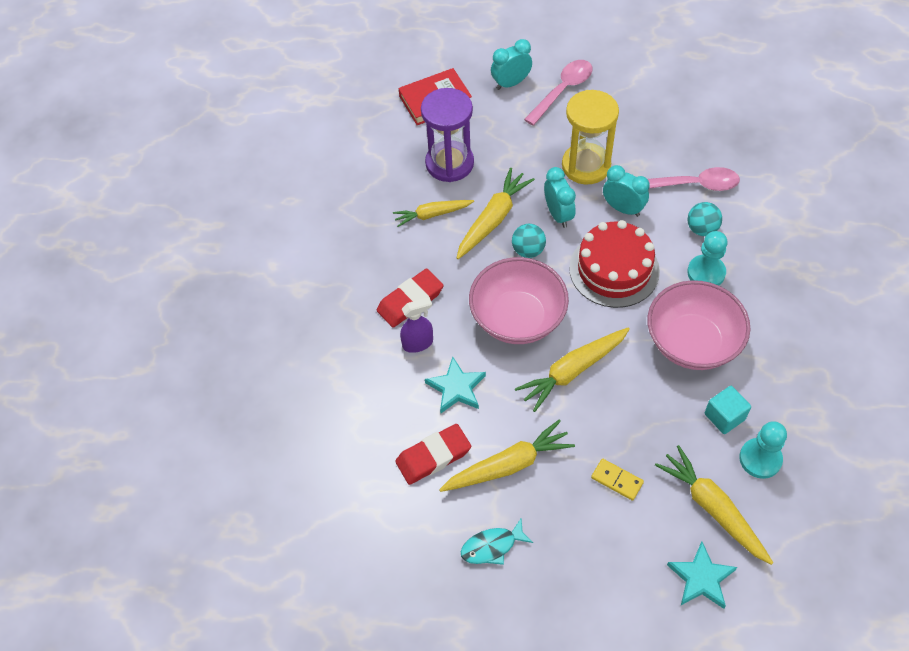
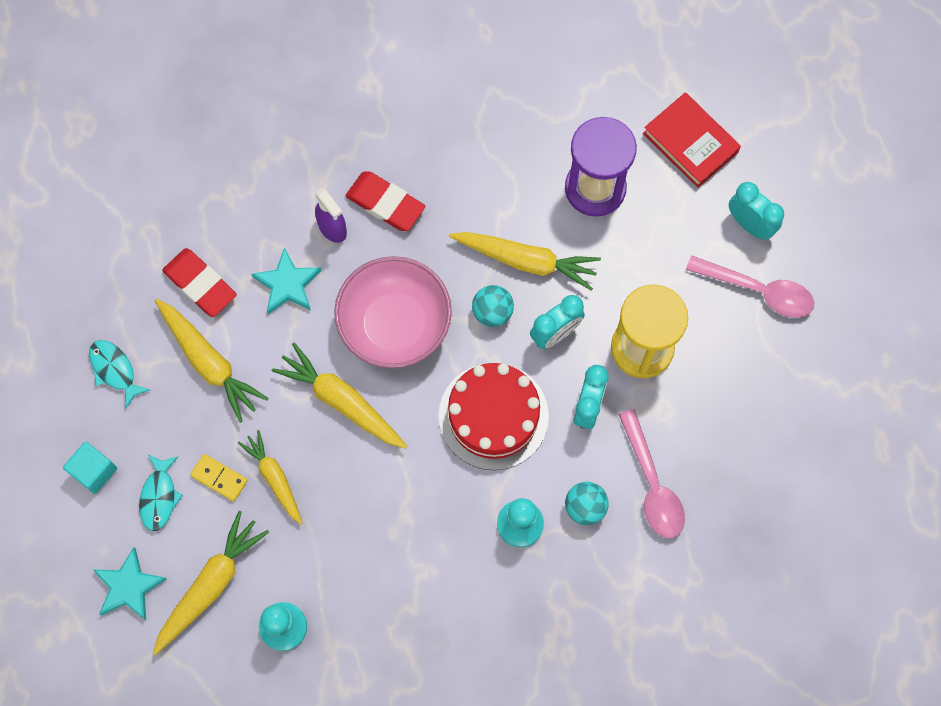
camera: 70 degrees right, 15 degrees up
(432, 215) = (512, 191): yellow carrot -> yellow carrot (274, 478)
(617, 480) = (219, 478): yellow domino -> yellow domino turned 75 degrees counterclockwise
(622, 534) = (159, 497): none -> turquoise fish
(692, 342) = (416, 525): pink bowl -> none
(724, 416) = (327, 579): turquoise cube -> turquoise cube (94, 471)

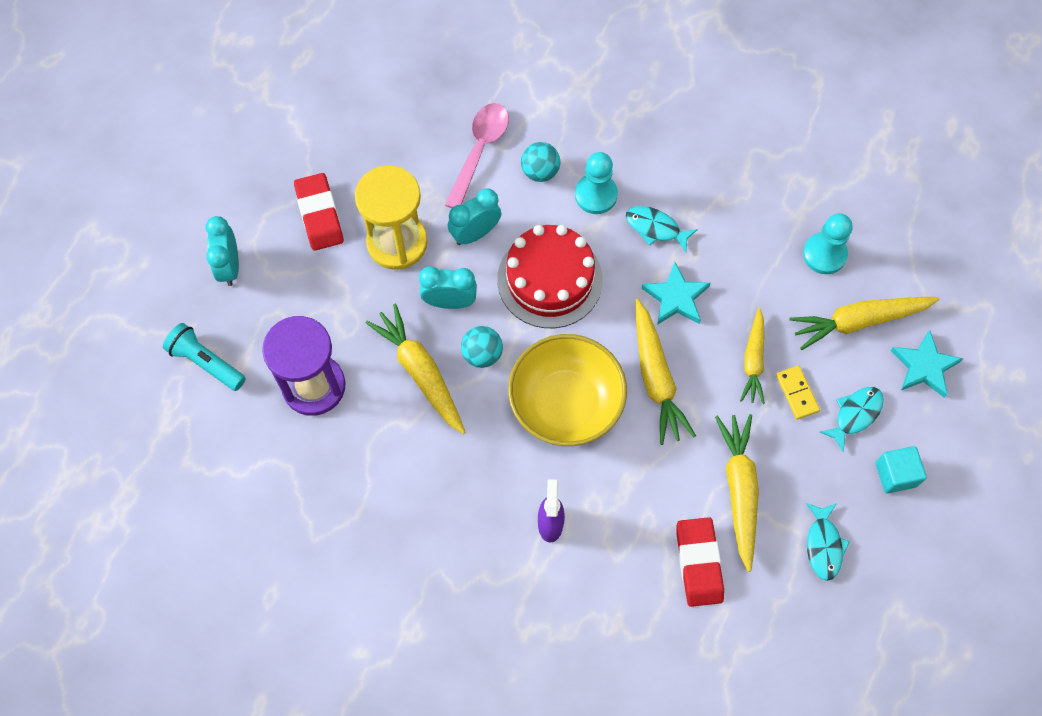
camera: 140 degrees left, 5 degrees down
(287, 284) = (625, 505): turquoise star -> turquoise star (676, 297)
(385, 203) = (489, 509): red eraser -> red eraser (319, 214)
(395, 324) = (566, 404): pink bowl -> yellow bowl
(445, 534) = (655, 228): none -> turquoise fish
(690, 143) = (206, 362): red book -> turquoise flashlight
(757, 290) = (274, 217): pink spoon -> none

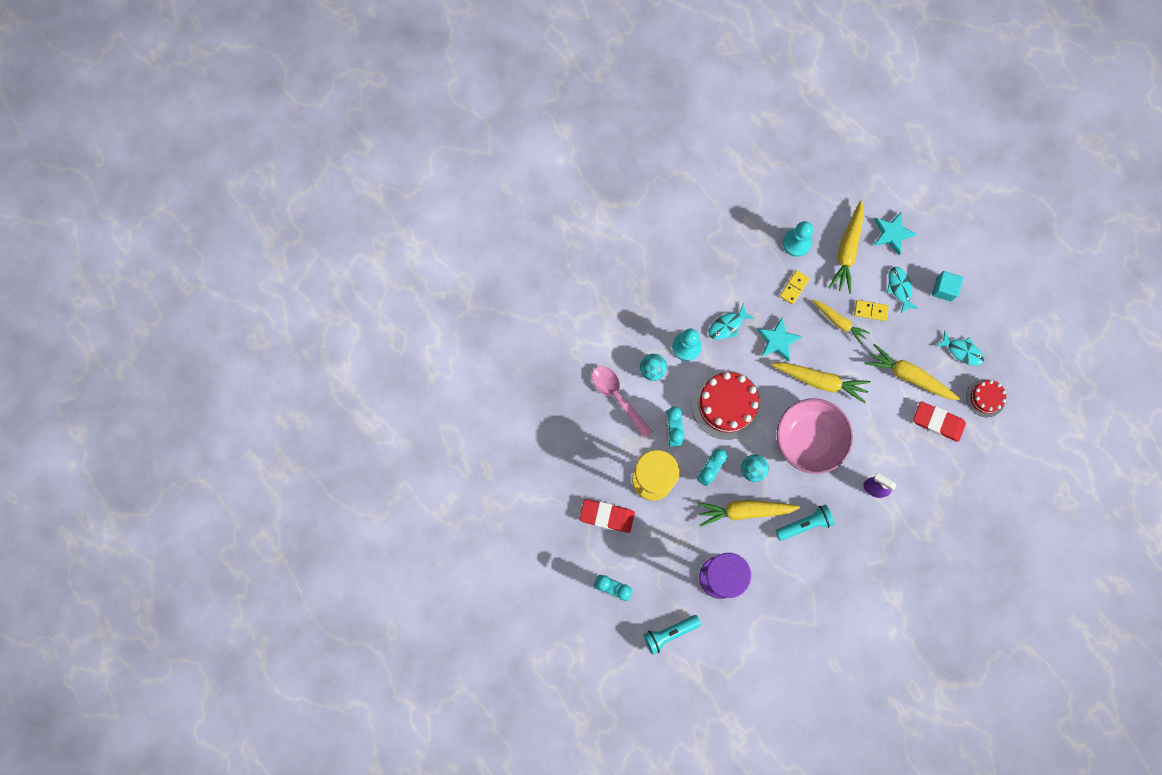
camera: 60 degrees left, 10 degrees up
(446, 457) = (804, 524): none -> turquoise flashlight
(566, 404) = (808, 440): yellow bowl -> pink bowl
(761, 282) = (794, 288): none -> yellow domino
(777, 613) = (985, 398): none -> red cake

